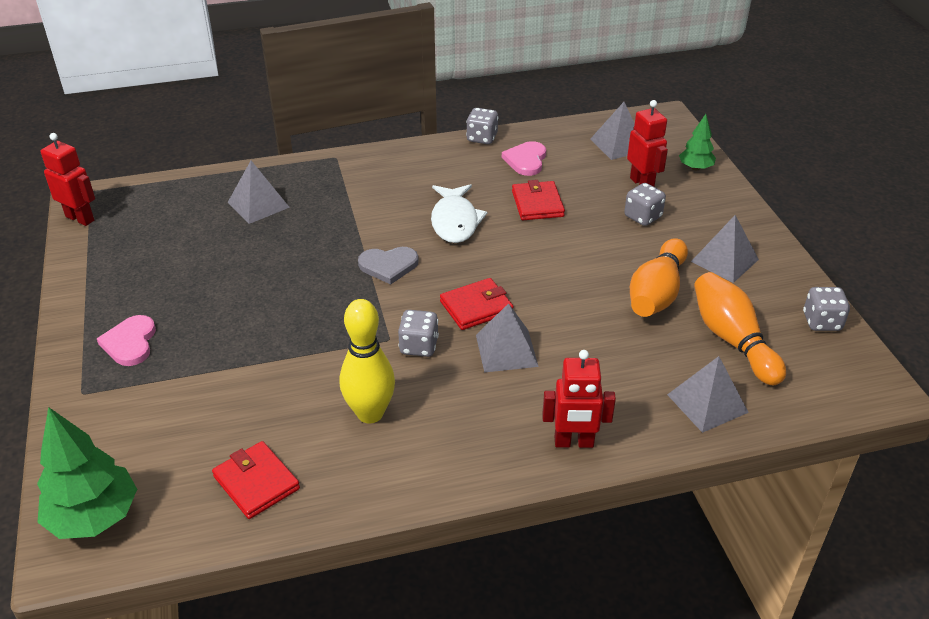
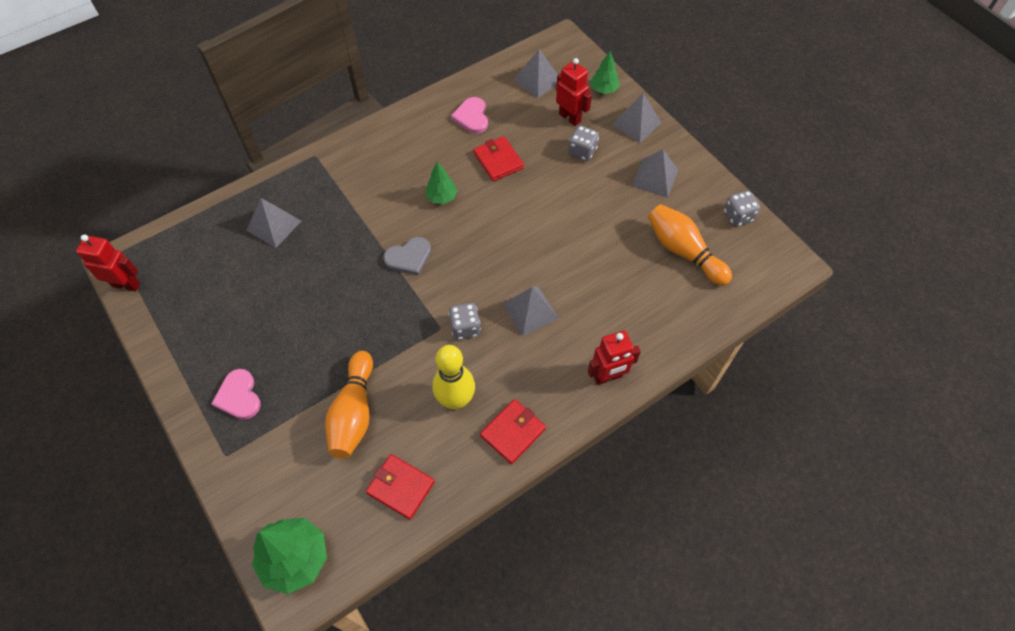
camera: 20 degrees left, 20 degrees up
(455, 221) = (441, 197): white fish -> green tree
(476, 307) = (492, 277): red wallet -> red wallet (513, 432)
(482, 138) = (427, 102): grey dice -> none
(656, 293) = (617, 224): orange bowling pin -> orange bowling pin (354, 413)
(707, 403) = (684, 313): grey pyramid -> grey pyramid (636, 123)

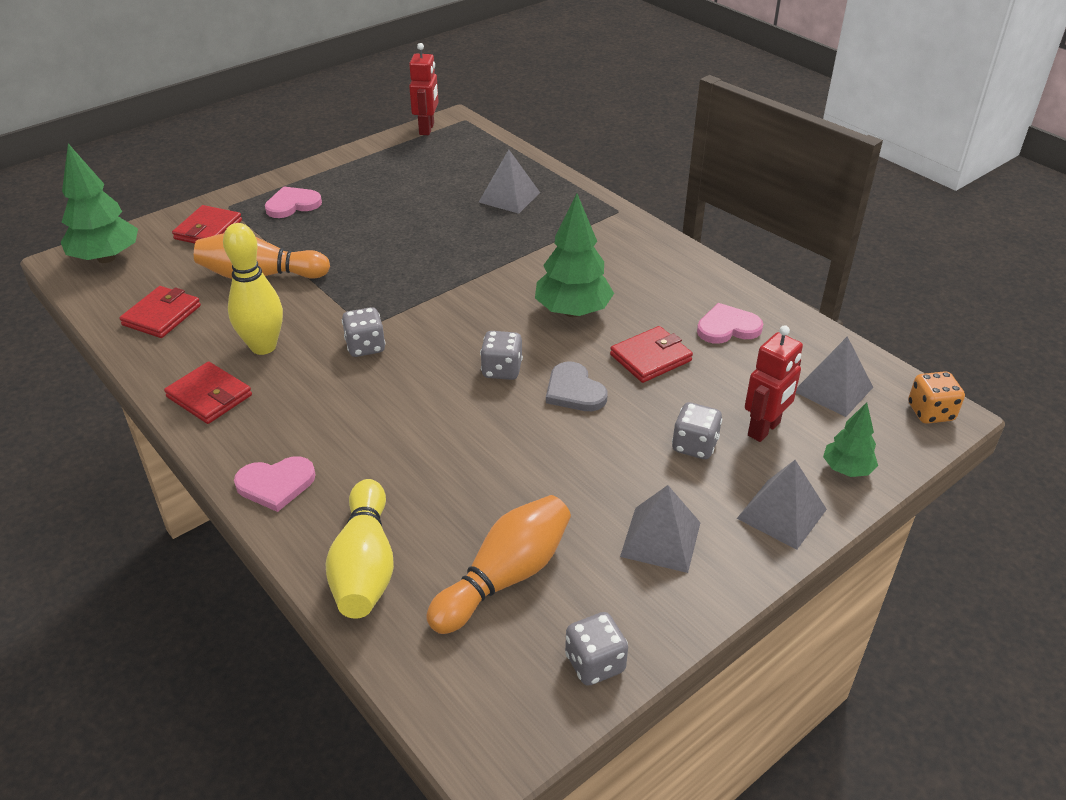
camera: 85 degrees right, 20 degrees down
(266, 468) = (208, 230): none -> red wallet
(409, 257) = (471, 294): grey heart -> grey heart (574, 391)
(441, 197) = (573, 312): green tree -> green tree, size x1.77
(502, 243) = (502, 370): none -> grey dice
(530, 311) = (389, 403): grey pyramid -> none
(560, 44) = (930, 412): none -> orange dice
(608, 377) = (276, 484): red robot -> pink heart
(677, 321) = (365, 566): none -> yellow bowling pin

